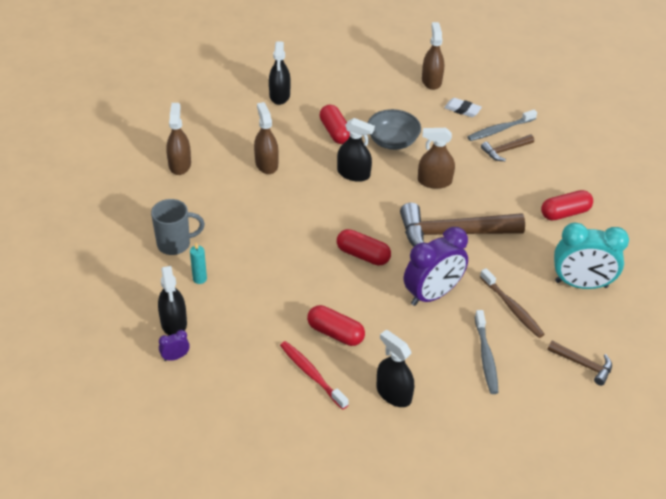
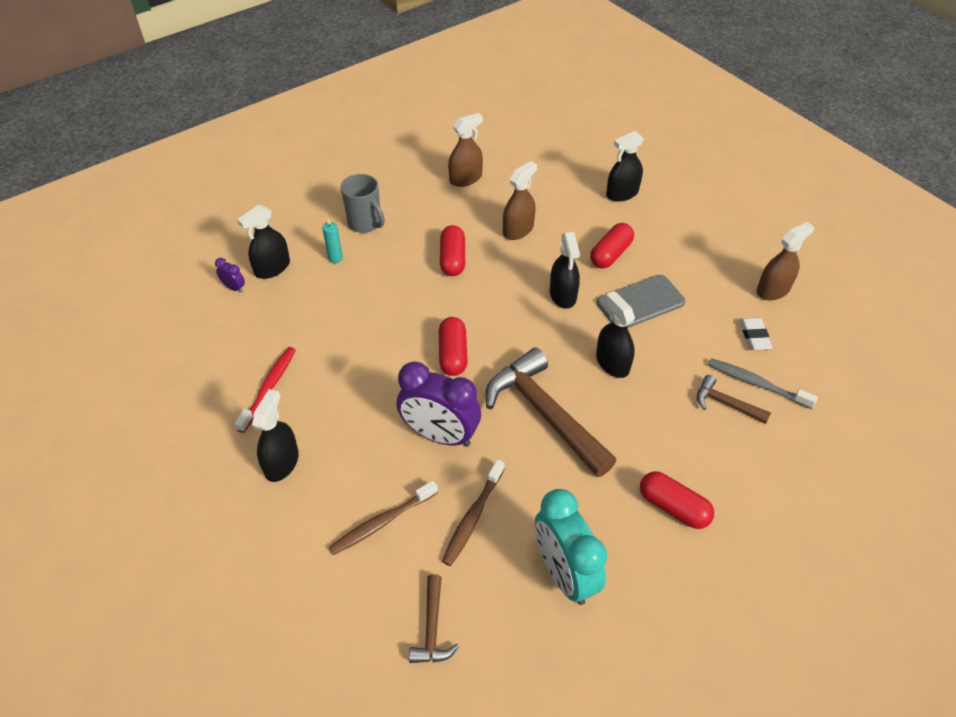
camera: 60 degrees right, 5 degrees up
(335, 333) = (332, 381): red capsule -> red capsule (452, 259)
(392, 142) = (640, 302): grey bowl -> grey phone
(434, 181) = (612, 363): brown spray bottle -> black spray bottle
(486, 357) = (382, 522): grey toothbrush -> brown toothbrush

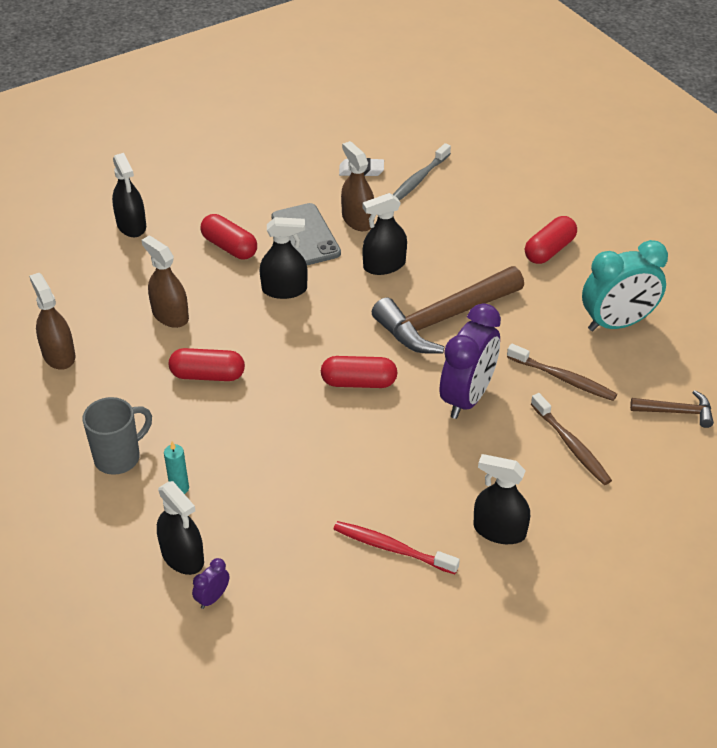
camera: 85 degrees left, 5 degrees down
(725, 403) = (440, 202): brown hammer -> none
(773, 290) = (304, 148): brown spray bottle -> brown spray bottle (357, 220)

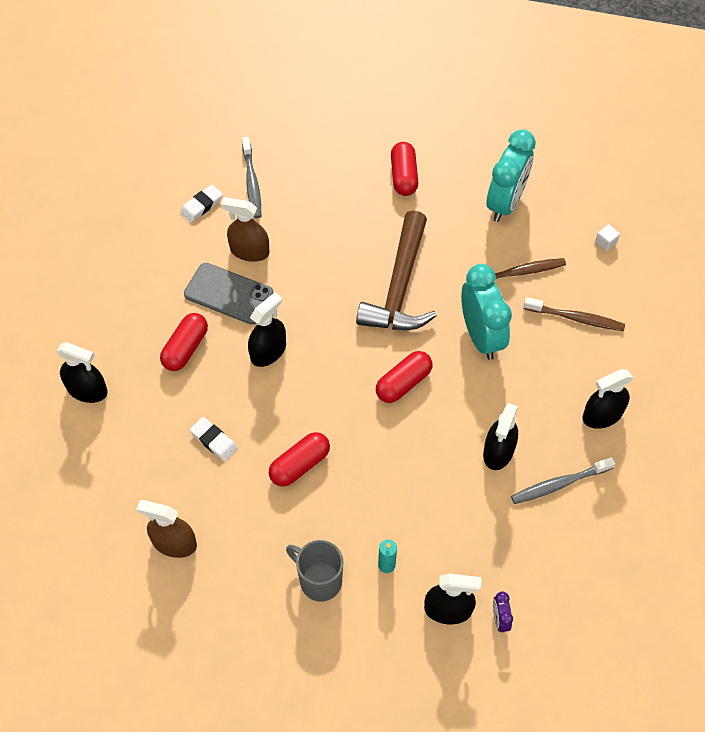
camera: 45 degrees left, 15 degrees up
(119, 457) = (319, 580): grey mug -> grey mug turned 60 degrees counterclockwise
(170, 315) = (214, 440): brown spray bottle -> white eraser
(229, 247) = (185, 348): red capsule -> red capsule turned 60 degrees counterclockwise
(384, 265) = (312, 275): black spray bottle -> black spray bottle (498, 451)
(392, 548) = (559, 484): red toothbrush -> grey toothbrush
(467, 398) = (481, 336): purple clock -> turquoise clock
(677, 412) = (605, 242): brown hammer -> white cube

